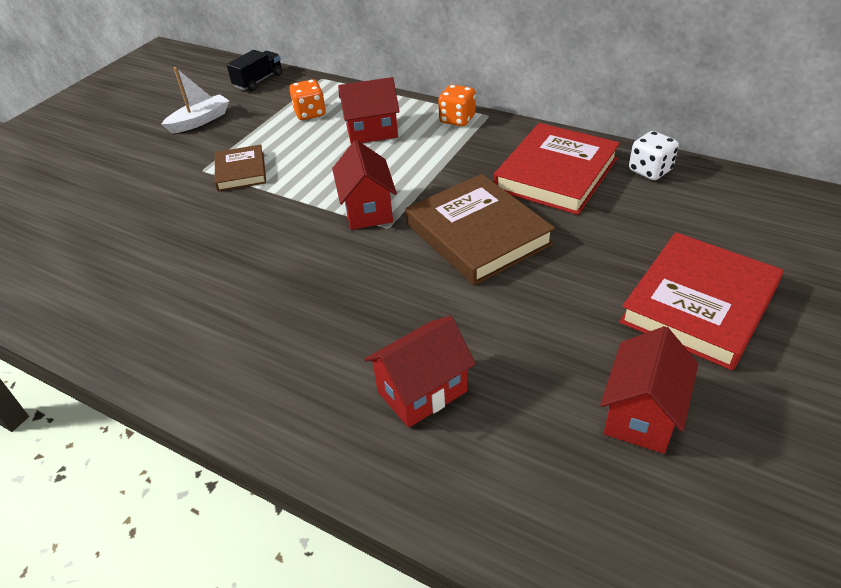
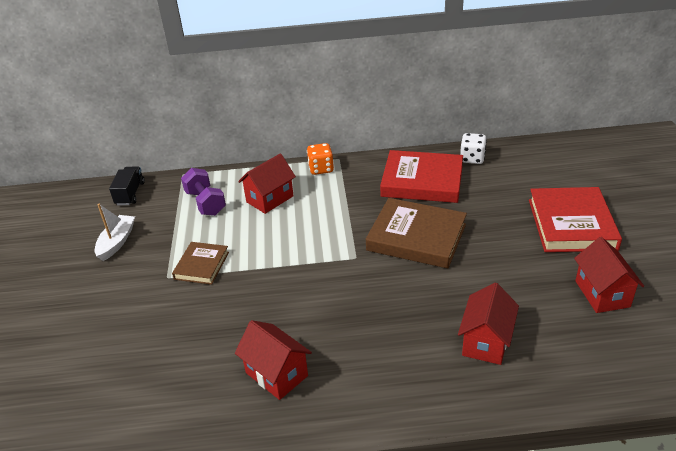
camera: 35 degrees left, 5 degrees down
(241, 171) = (201, 265): brown book -> brown book turned 60 degrees clockwise
(310, 113) = (205, 203): orange dice -> purple dumbbell
(367, 210) = (329, 252): red house -> red house (276, 374)
(556, 174) = (422, 181): red book -> red book turned 75 degrees counterclockwise

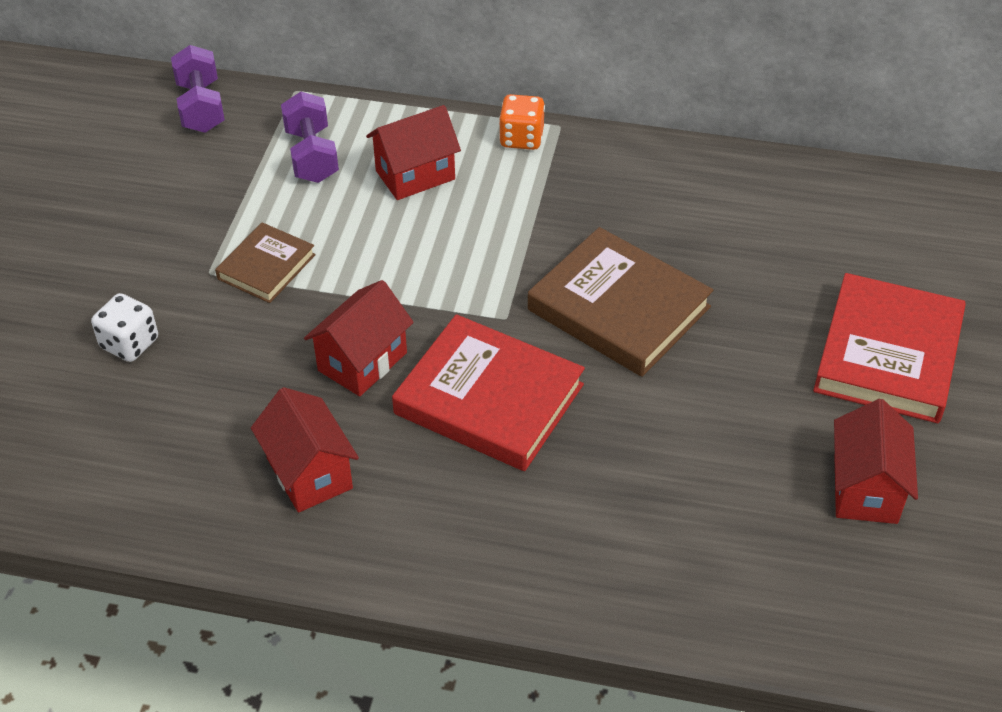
camera: 15 degrees right, 10 degrees up
(116, 242) = (154, 191): white boat -> none
(130, 194) = (201, 107): black truck -> purple dumbbell
(422, 181) = (679, 206): red book -> red book (489, 399)
(472, 158) = (787, 184): white dice -> white dice (130, 343)
(486, 342) = (638, 513): red house -> red house (362, 361)

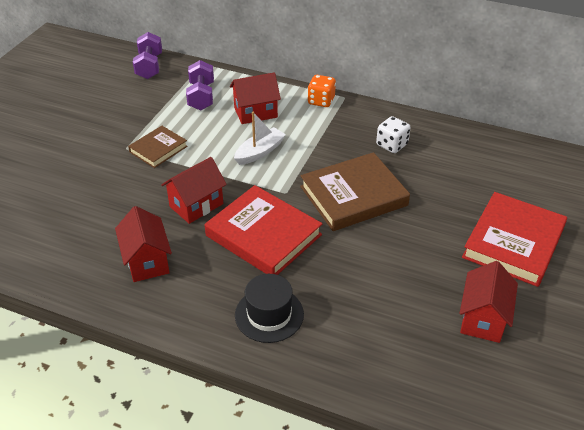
camera: 10 degrees right, 5 degrees down
(130, 343) = (70, 179): white dice -> white dice (392, 145)
(442, 249) = (259, 152): none -> white boat
(534, 533) = (269, 314): none -> black hat
(618, 308) = (353, 196): brown book -> brown book turned 75 degrees counterclockwise

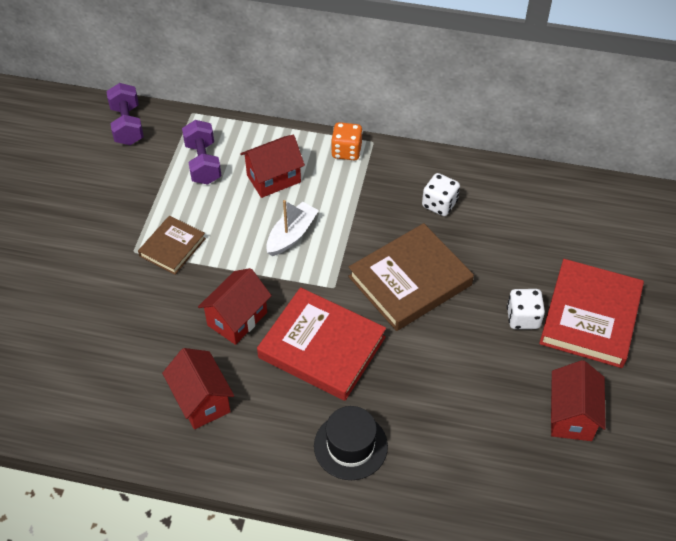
camera: 10 degrees left, 10 degrees up
(450, 236) = (523, 318): none -> white dice

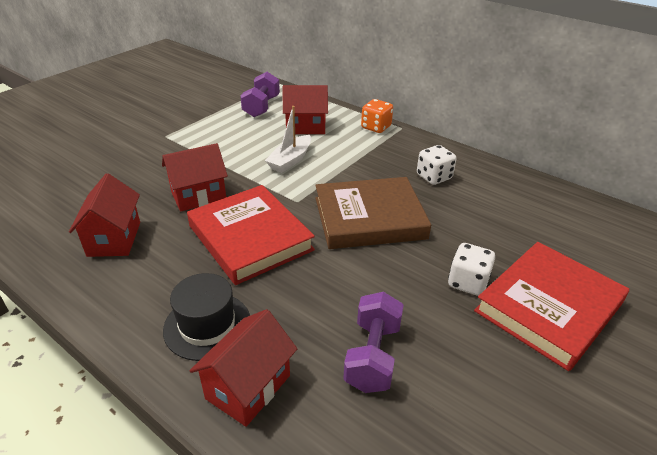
camera: 25 degrees right, 15 degrees down
(127, 125) = (229, 78): purple dumbbell -> purple dumbbell (373, 356)
(172, 247) = (194, 141): brown book -> none
(291, 235) = (290, 160): white boat -> white boat turned 150 degrees clockwise
(571, 415) = (477, 397): red house -> red house (248, 387)

